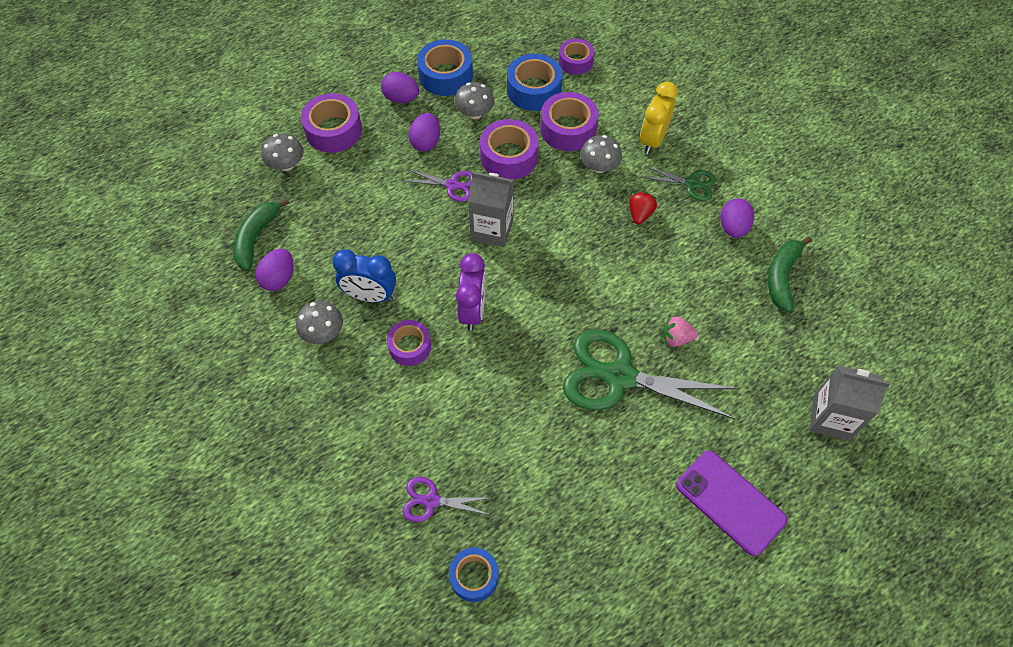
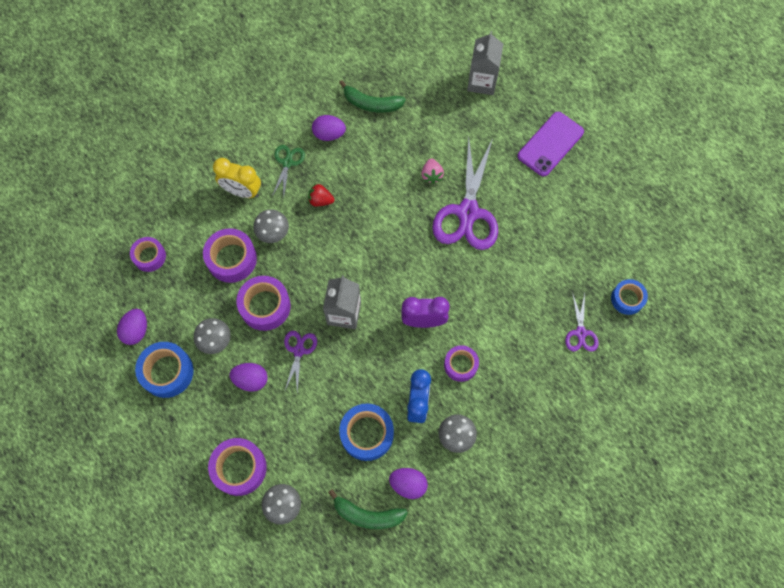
camera: 95 degrees left, 10 degrees up
(401, 98) = (197, 410): purple egg -> purple egg (136, 331)
(534, 90) = (185, 291): blue tape -> blue tape (367, 434)
(619, 376) = (467, 213): green scissors -> purple scissors

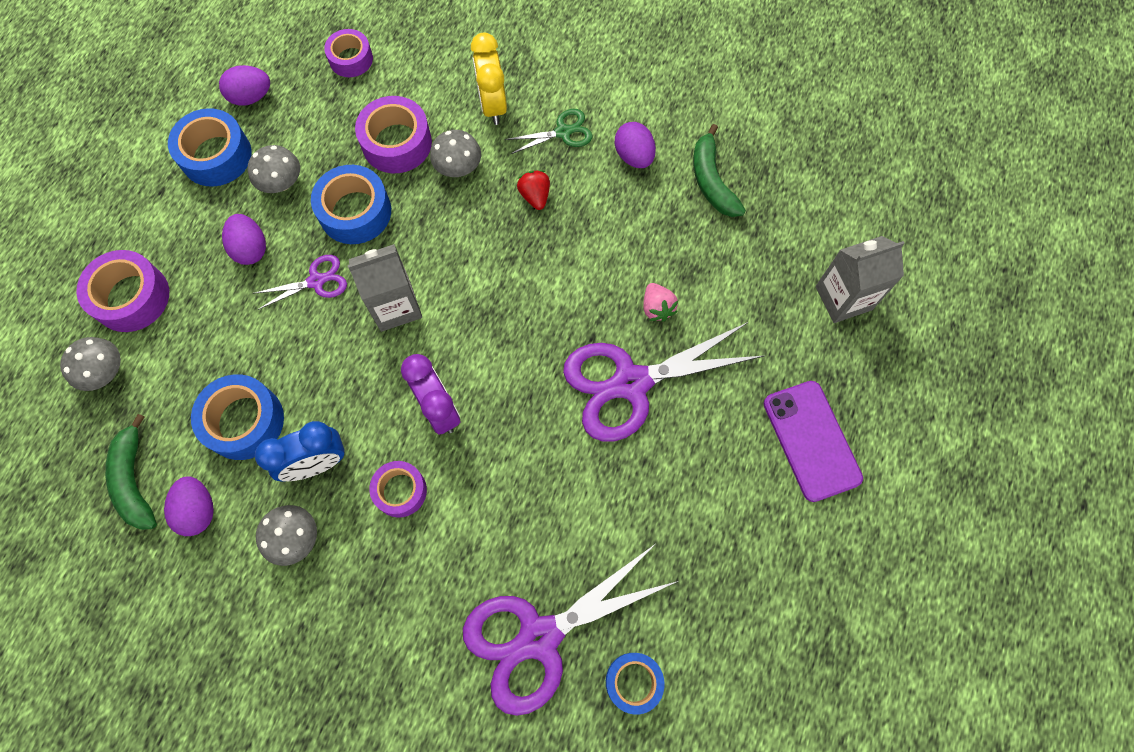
camera: 60 degrees right, 0 degrees up
(265, 306) = (355, 212): purple tape -> blue tape
(431, 175) = (657, 308): pink strawberry -> pink strawberry turned 75 degrees counterclockwise
(550, 144) = (811, 440): purple phone -> purple phone turned 60 degrees clockwise
(580, 333) = (539, 637): purple scissors -> purple scissors, size x2.08

